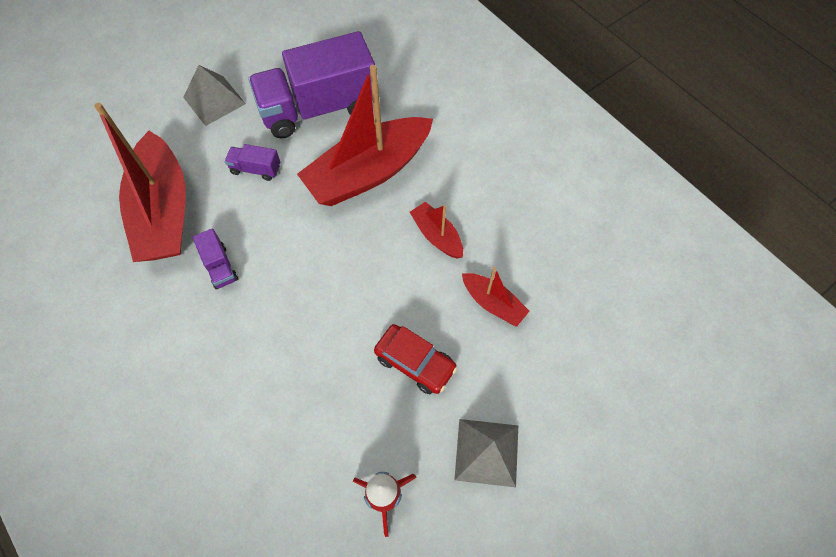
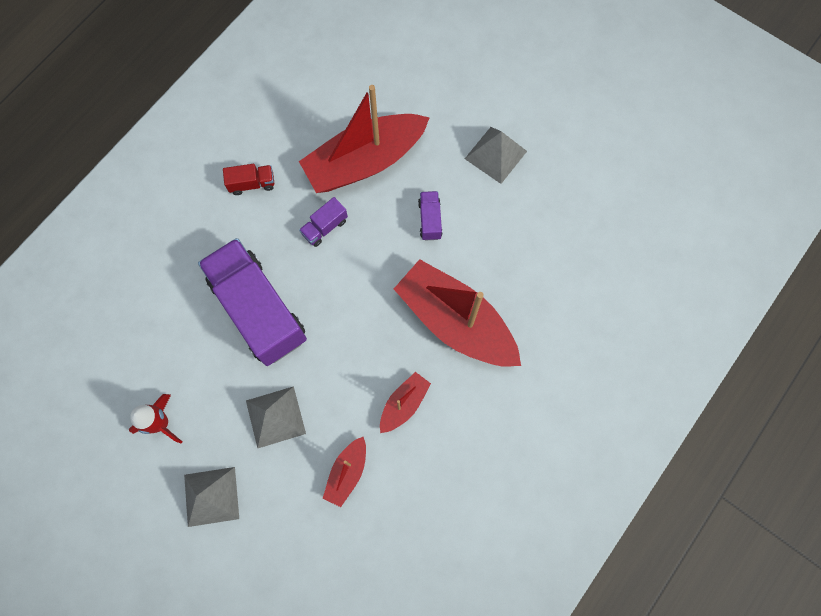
camera: 75 degrees right, 10 degrees up
(132, 331) = (252, 183): none -> red truck
(319, 108) = (516, 252): purple truck -> purple truck (258, 310)
(415, 362) = (275, 417): red car -> grey pyramid

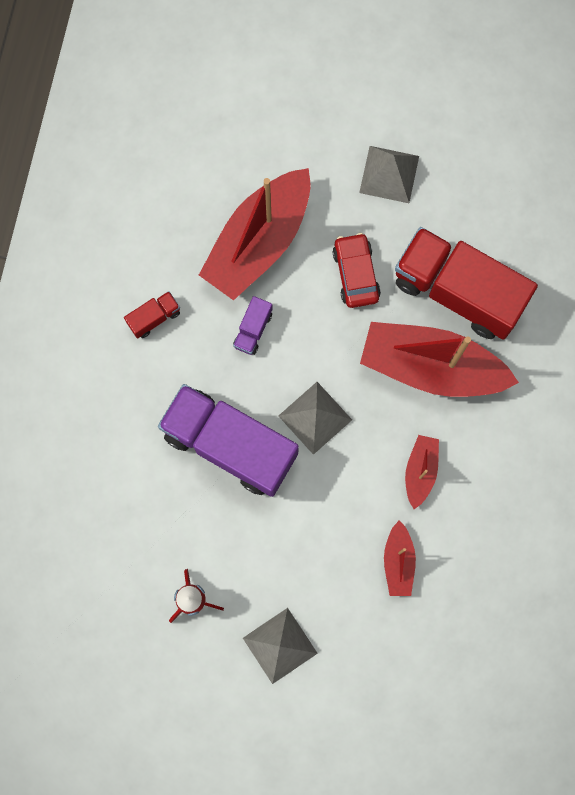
camera: 25 degrees left, 5 degrees up
(275, 417) = (302, 541): grey pyramid -> grey pyramid (315, 417)
(430, 220) = (355, 274): purple truck -> red car
(507, 271) = (458, 291): none -> red truck

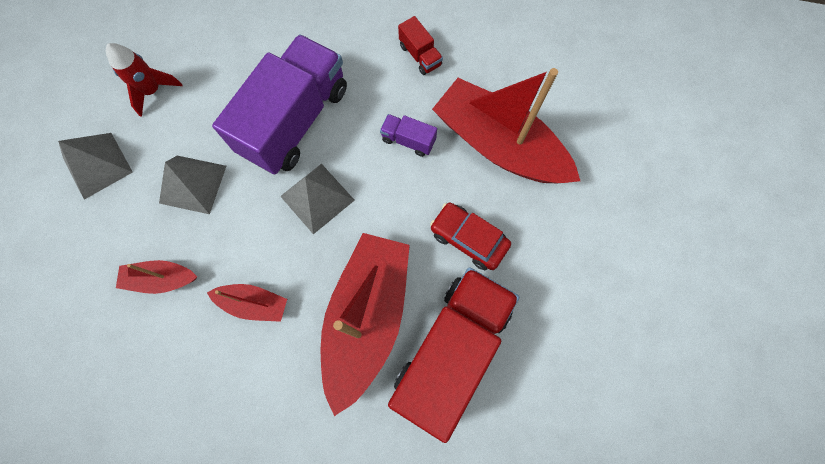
camera: 90 degrees right, 5 degrees down
(355, 274) = (468, 239): red car -> red car turned 135 degrees counterclockwise
(389, 174) = (582, 275): grey pyramid -> grey pyramid (193, 184)

